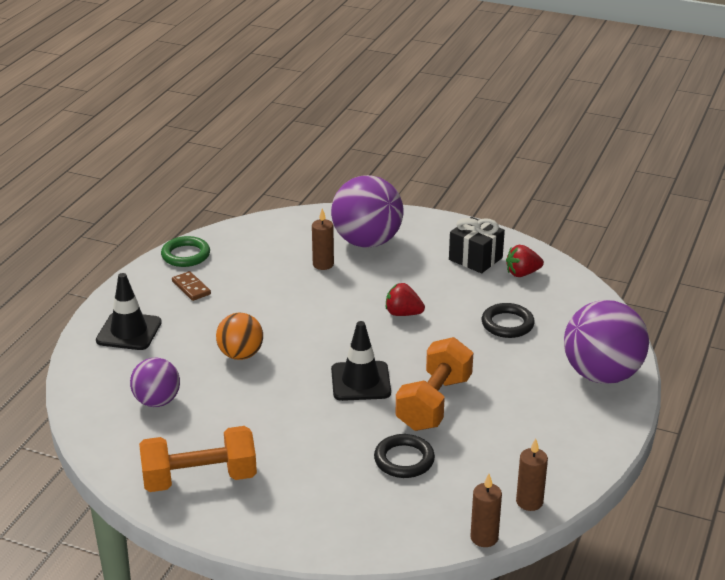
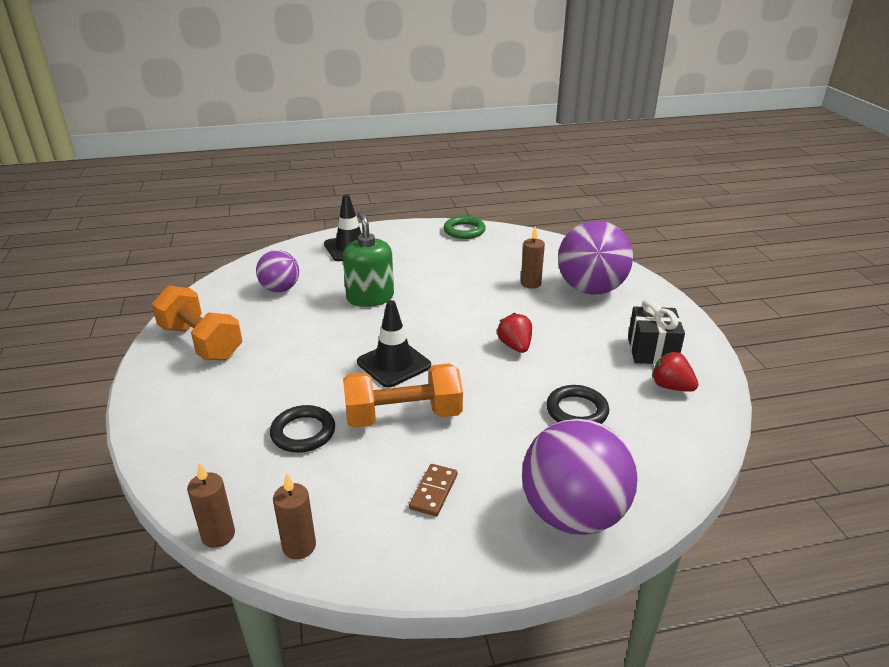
camera: 55 degrees right, 0 degrees up
(191, 288) = (428, 248): brown domino -> brown domino (434, 492)
(240, 355) = (370, 297): orange ball -> green soap dispenser

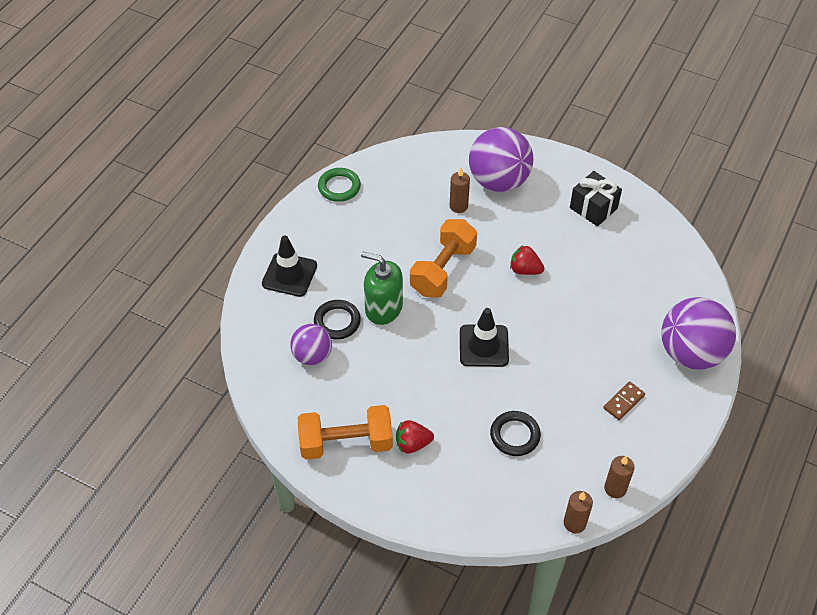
camera: 50 degrees left, 20 degrees up
(403, 416) = (544, 375): orange dumbbell -> orange dumbbell (443, 270)
(434, 492) = (624, 402): brown domino -> brown domino turned 75 degrees clockwise
(577, 411) = (614, 288): black ring -> black ring (337, 322)
(671, 387) = (633, 229): red strawberry -> red strawberry (412, 444)

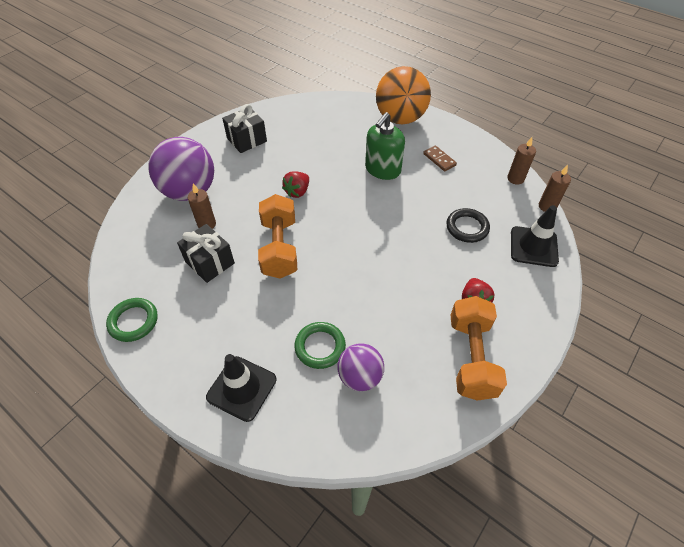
camera: 80 degrees left, 0 degrees up
(337, 322) = (320, 347): black ring -> green ring
(383, 308) = (312, 302): green soap dispenser -> green soap dispenser (382, 169)
(412, 221) = (210, 262): none -> black gift
(443, 270) = (279, 248): orange dumbbell -> orange dumbbell turned 45 degrees clockwise
(484, 346) = (373, 232): black traffic cone -> black traffic cone (533, 246)
(690, 353) = (400, 118): purple ball -> orange ball

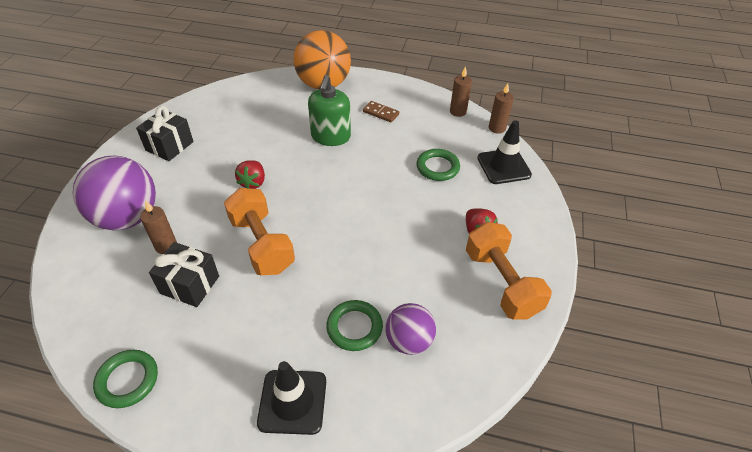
camera: 25 degrees left, 5 degrees down
(467, 227) = (437, 167): black ring -> green ring

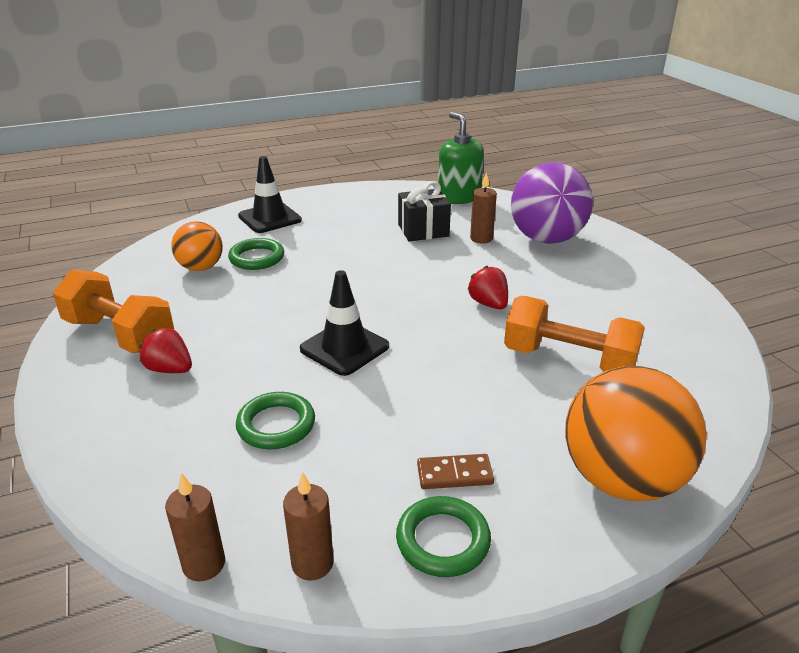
camera: 145 degrees right, 15 degrees down
(127, 380) = (391, 192): green ring -> green ring (443, 540)
(169, 146) = (634, 294): black gift -> none
(262, 244) = (403, 269): orange dumbbell -> orange dumbbell (568, 360)
(331, 137) = (478, 393): green soap dispenser -> green soap dispenser (459, 197)
(409, 341) = (201, 267): purple ball -> orange ball
(503, 166) = (160, 480): black traffic cone -> black traffic cone (344, 348)

